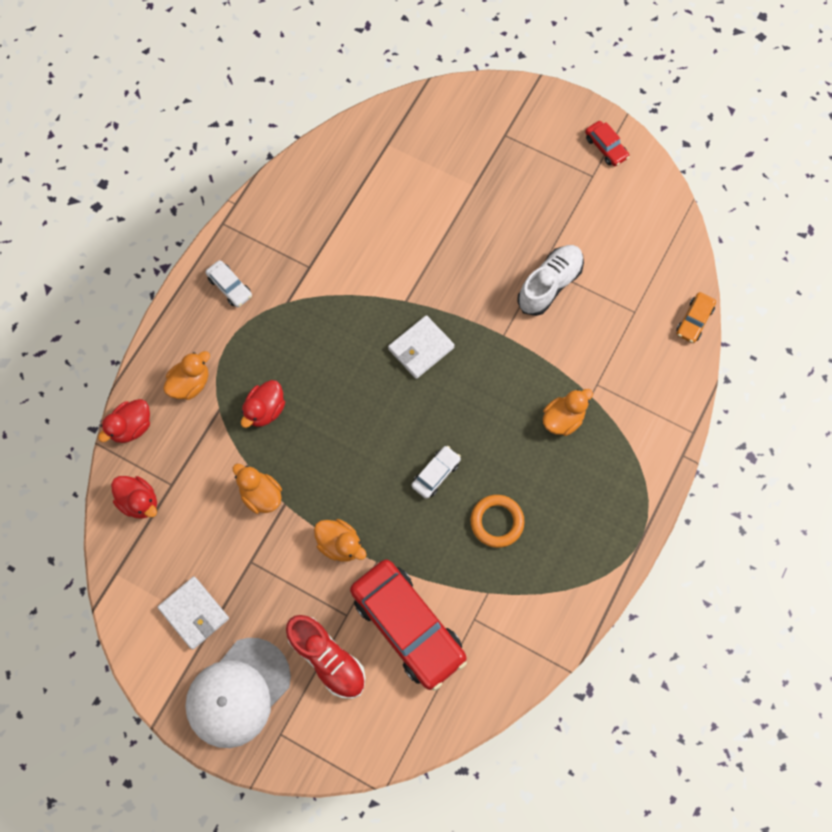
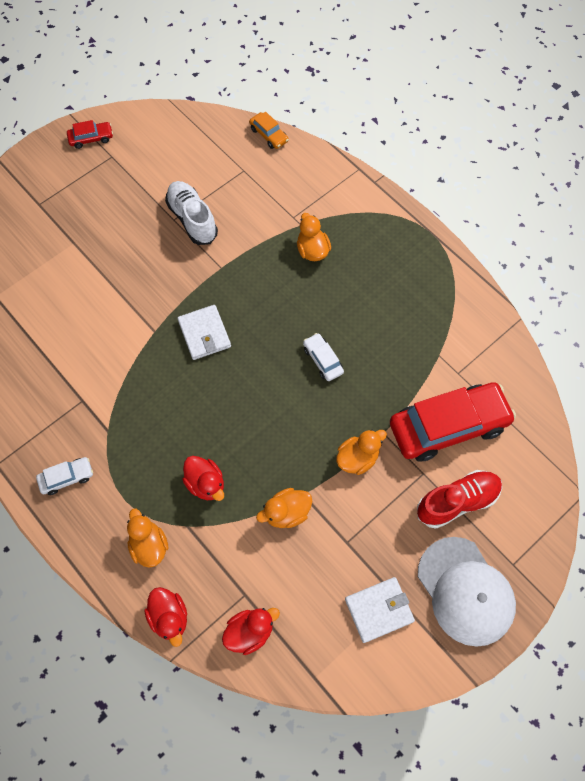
camera: 70 degrees left, 5 degrees down
(497, 522) = (381, 328): orange ring -> none

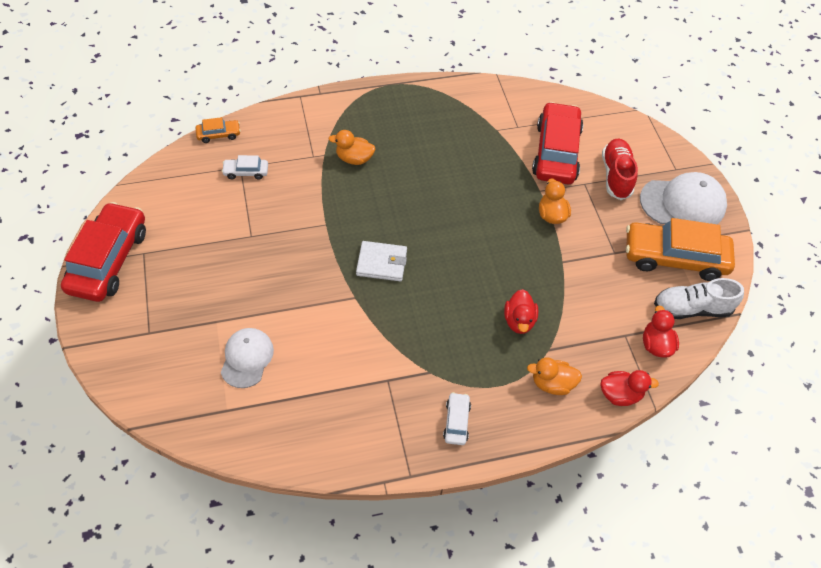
camera: 65 degrees left, 10 degrees down
(49, 283) = (247, 358): none -> white cap
(91, 138) = (108, 260): red car -> red car, size x2.25
(192, 219) = (262, 223): white shoe -> white shoe (691, 308)
(206, 483) = (519, 321): red duck -> red duck turned 105 degrees clockwise
(286, 513) = (572, 278): orange duck -> none
(323, 360) = (457, 197): white car -> white car (246, 172)
(379, 610) = (674, 257): white wallet -> orange car

